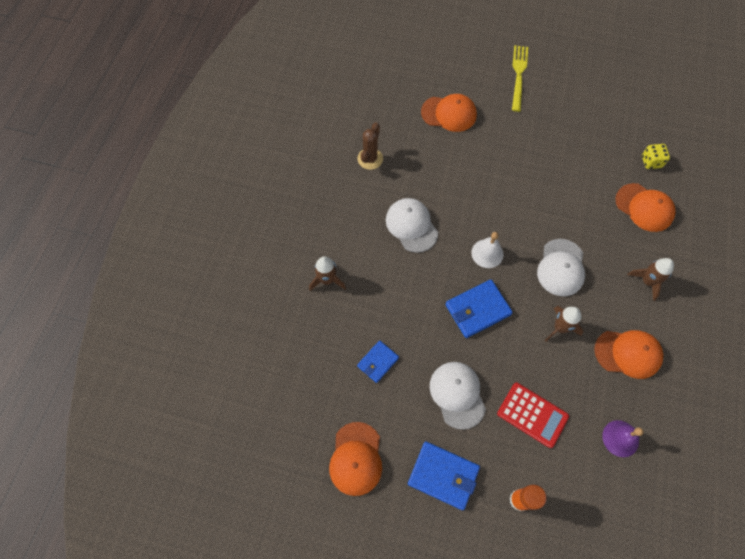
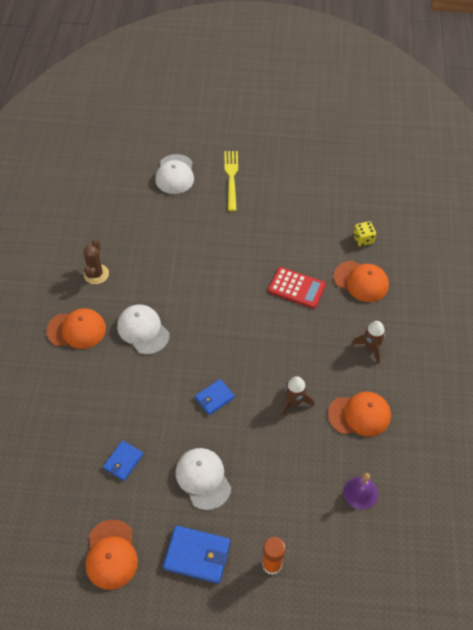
camera: 10 degrees left, 10 degrees down
(327, 280) = (66, 393): brown rocket -> none
(449, 113) = (168, 222): orange cap -> orange cap (76, 330)
(477, 310) = (214, 398): blue wallet -> blue wallet, size x0.62
(487, 253) = (218, 345): white bell -> none
(532, 415) = (276, 485): red calculator -> red calculator (296, 288)
(561, 267) = (289, 347): white cap -> white cap (175, 174)

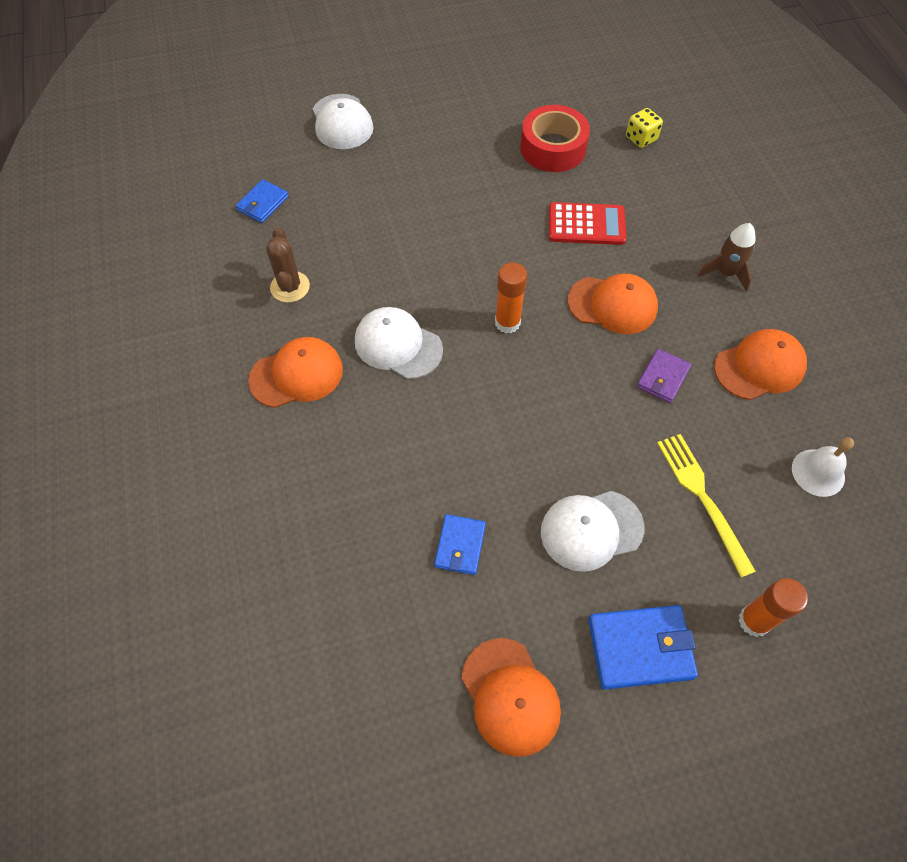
camera: 20 degrees left, 5 degrees up
(203, 479) = (591, 530): white cap -> white cap turned 60 degrees counterclockwise
(214, 398) = (549, 408): blue wallet -> blue wallet (263, 203)
(215, 337) = (507, 323): none -> orange glue stick
(231, 178) = (424, 107): yellow fork -> yellow fork (702, 497)
(294, 402) = (663, 377): brown rocket -> purple wallet
(301, 230) = (553, 148): none -> red tape
(360, 492) = (818, 472): purple bell -> white bell
(361, 281) = (667, 192): orange cap -> orange cap (612, 305)

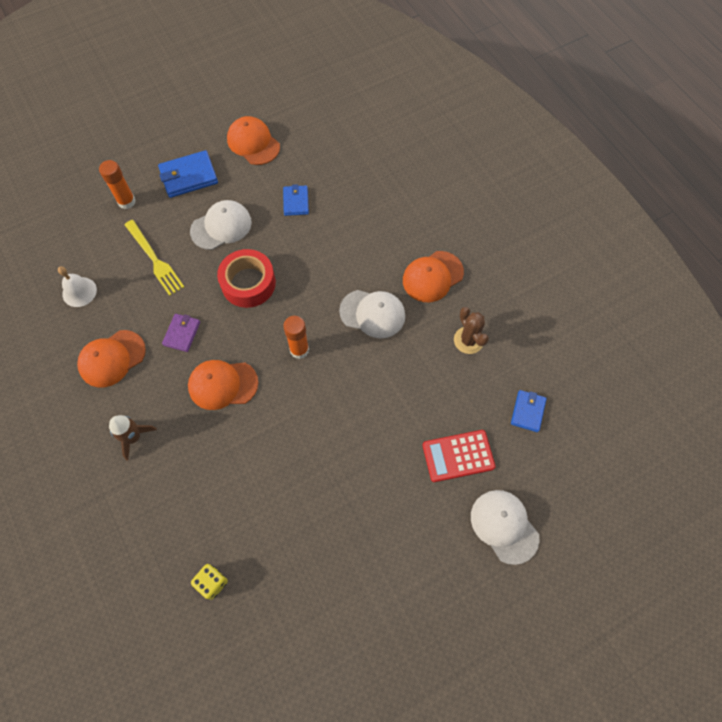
camera: 165 degrees right, 5 degrees up
(553, 148) = (296, 545): red tape -> red tape (248, 283)
(586, 224) = (252, 459): red calculator -> red calculator (458, 456)

